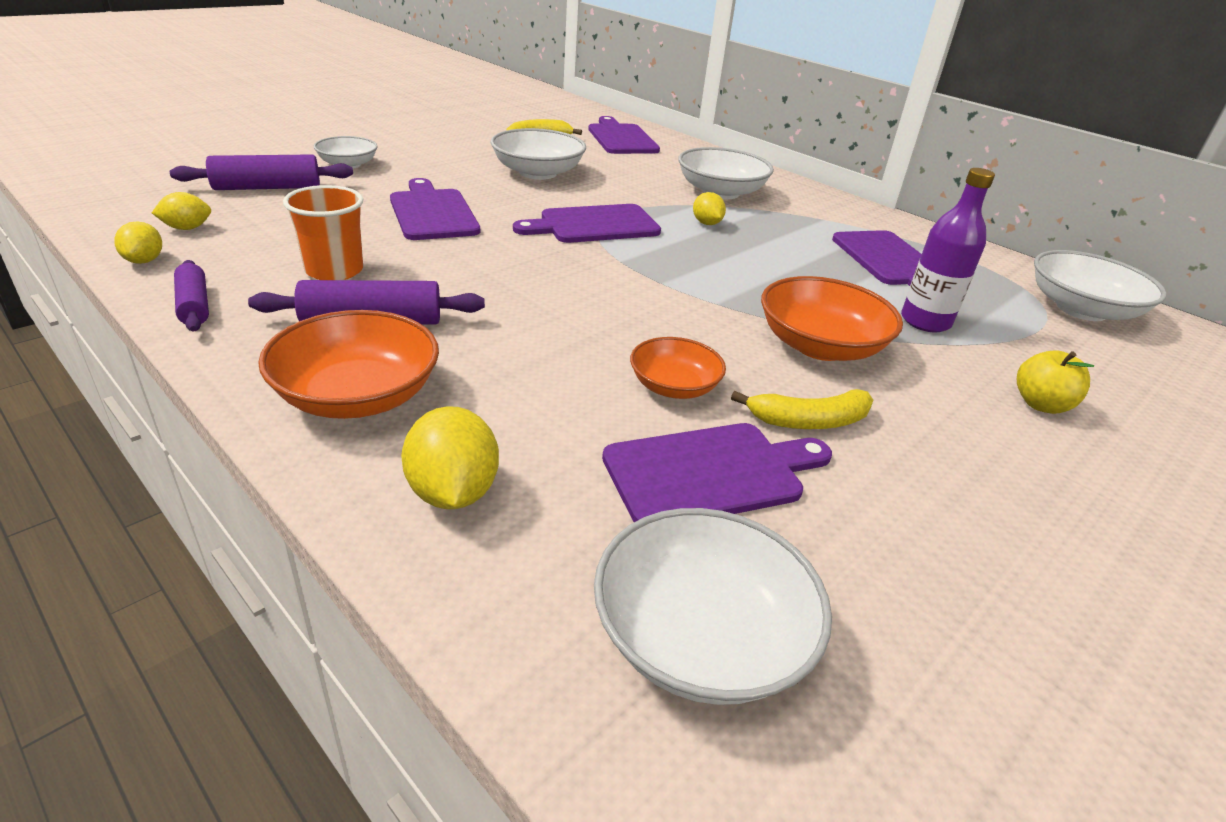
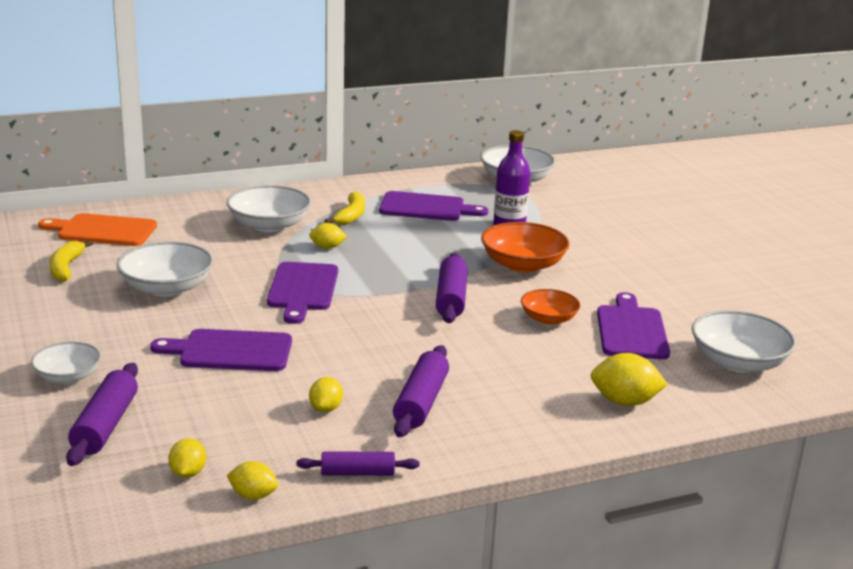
camera: 65 degrees left, 10 degrees down
(334, 270) = (326, 408): orange cup -> yellow lemon
(357, 396) = (518, 418): orange bowl -> none
(621, 138) = (103, 230): purple cutting board -> orange cutting board
(660, 307) = (451, 298): none -> purple rolling pin
(809, 421) = (596, 292): yellow banana -> yellow banana (351, 216)
(1041, 404) = (604, 230): yellow apple -> none

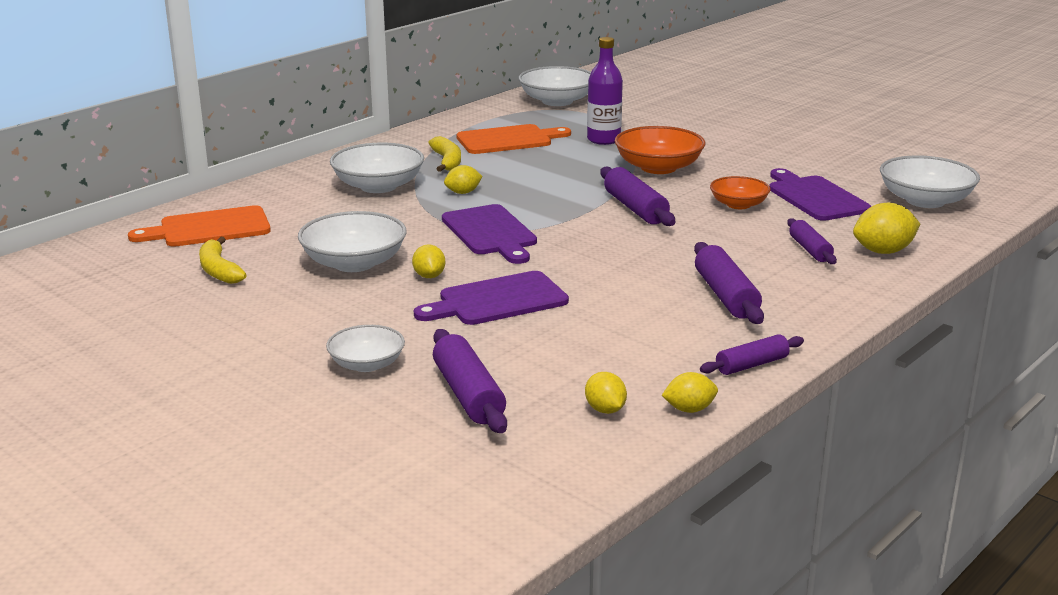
camera: 25 degrees left, 0 degrees up
(326, 408) = (652, 323): yellow lemon -> yellow lemon (429, 276)
(426, 208) = (508, 140): purple cutting board -> orange cutting board
(556, 380) = (810, 249): none -> purple rolling pin

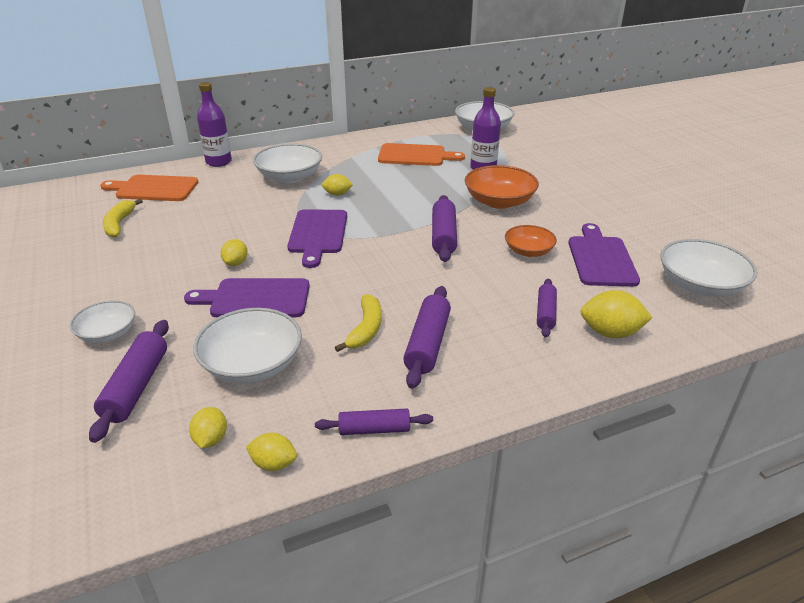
camera: 25 degrees right, 10 degrees up
(258, 186) = (218, 162): none -> purple bottle
(354, 263) = (203, 239): white bowl -> white bowl (252, 364)
(447, 161) = (355, 165): yellow banana -> yellow banana (366, 329)

